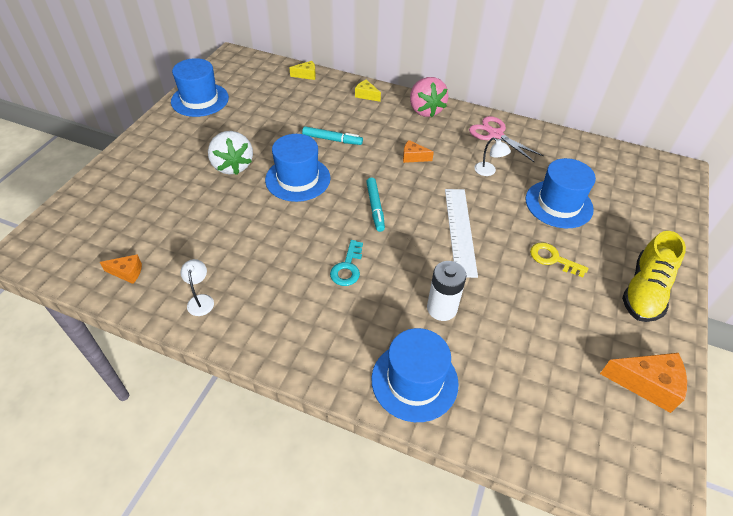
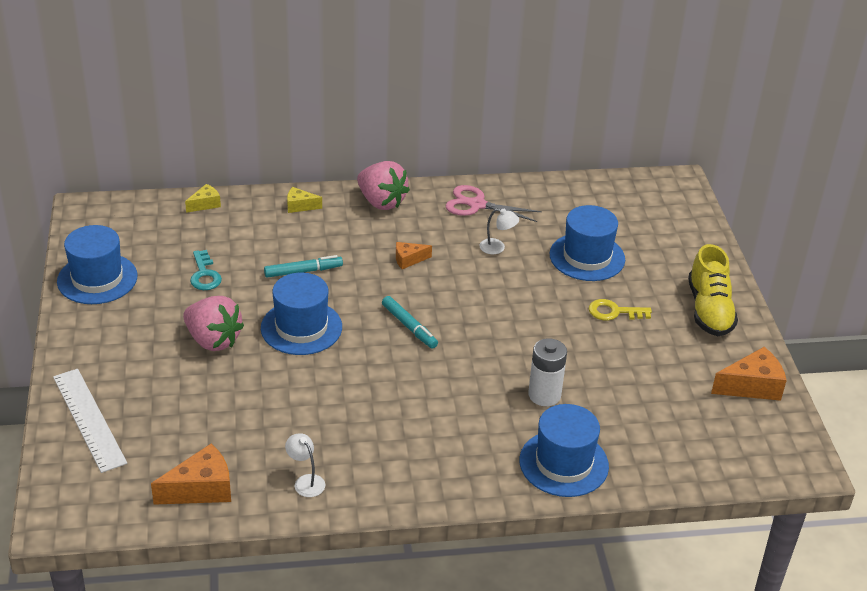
camera: 30 degrees left, 10 degrees down
(127, 272) = (201, 489): orange cheese -> orange cheese, size x1.74
(232, 166) = (213, 340): white strawberry -> pink strawberry
(347, 267) = (428, 394): turquoise key -> turquoise key (204, 275)
(460, 230) = (511, 318): white ruler -> white ruler (89, 419)

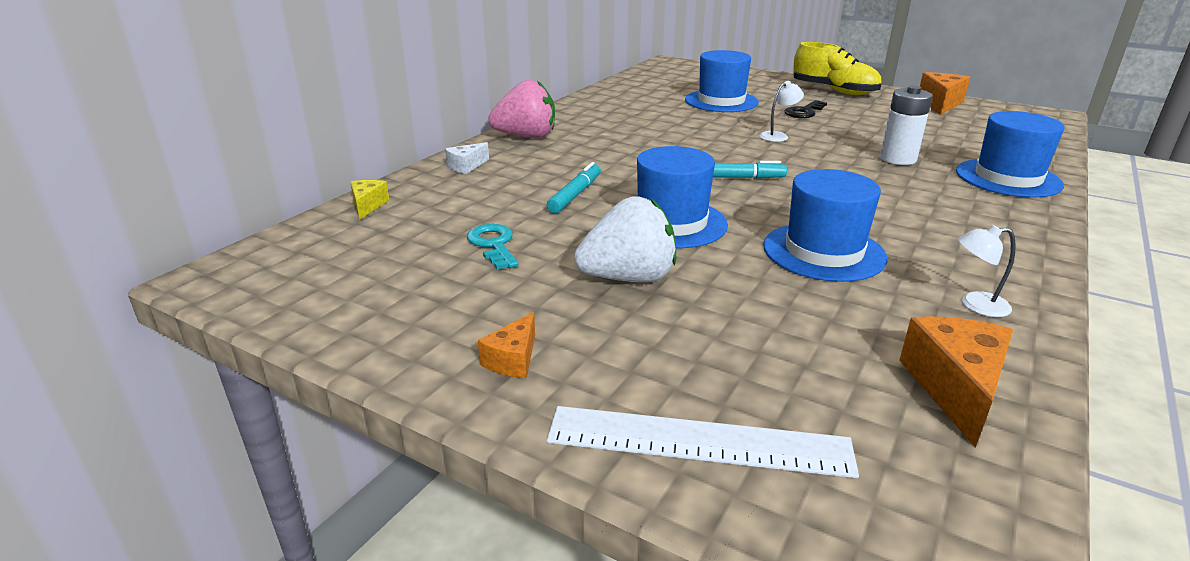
camera: 50 degrees left, 10 degrees down
(97, 279) = (373, 318): blue hat -> blue hat (823, 252)
(204, 275) = (493, 244): turquoise key -> turquoise key turned 135 degrees counterclockwise
(213, 340) = (628, 278): pink strawberry -> white strawberry
(300, 206) = (466, 166): yellow cheese -> white cheese
(408, 260) = (631, 150): orange cheese -> orange cheese (513, 359)
(477, 205) = (594, 111): pink scissors -> none
(497, 248) = (665, 120): white lamp -> white lamp (778, 136)
(614, 312) = (804, 112): yellow key -> black key

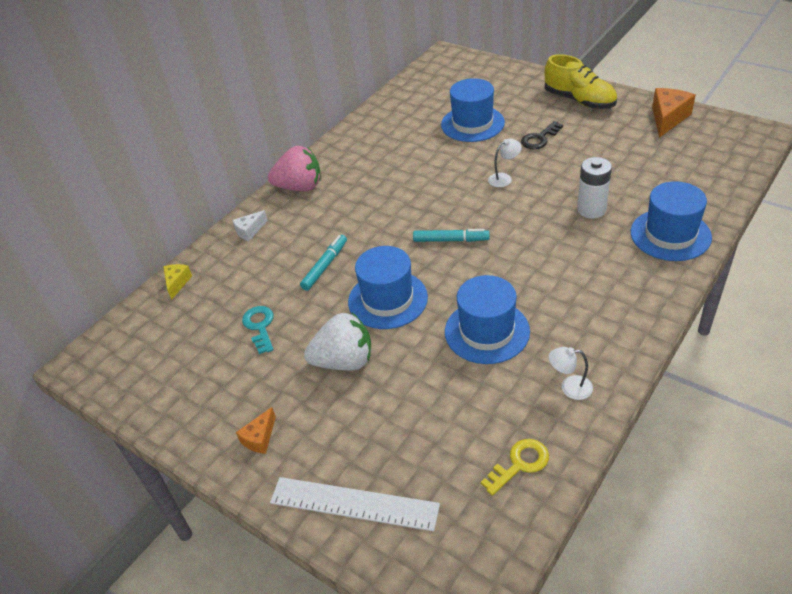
camera: 10 degrees right, 15 degrees up
(955, 388) = (519, 464): orange cheese -> yellow key

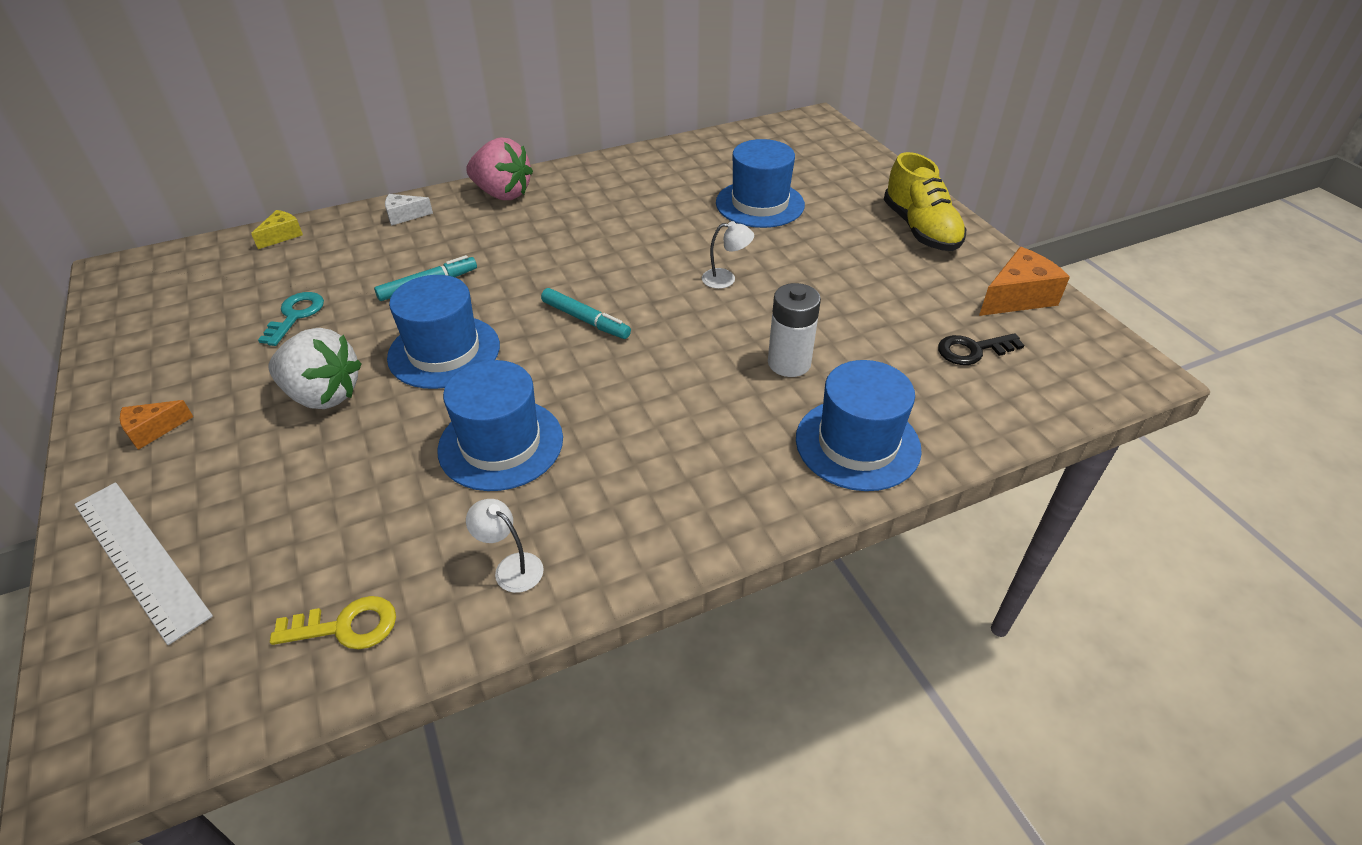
camera: 25 degrees right, 0 degrees up
(539, 139) = (819, 252): black key -> black key (972, 350)

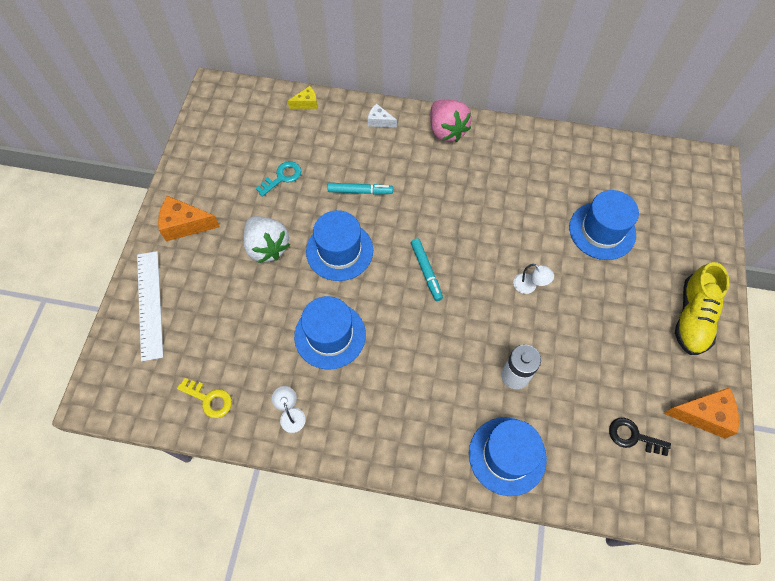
camera: 35 degrees right, 20 degrees up
(153, 430) = (185, 225): orange cheese -> orange cheese, size x1.74

